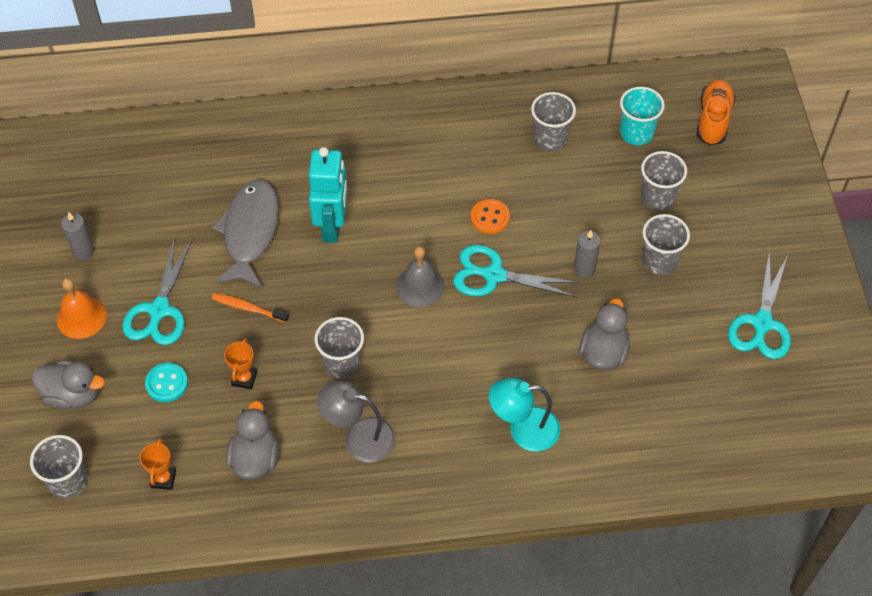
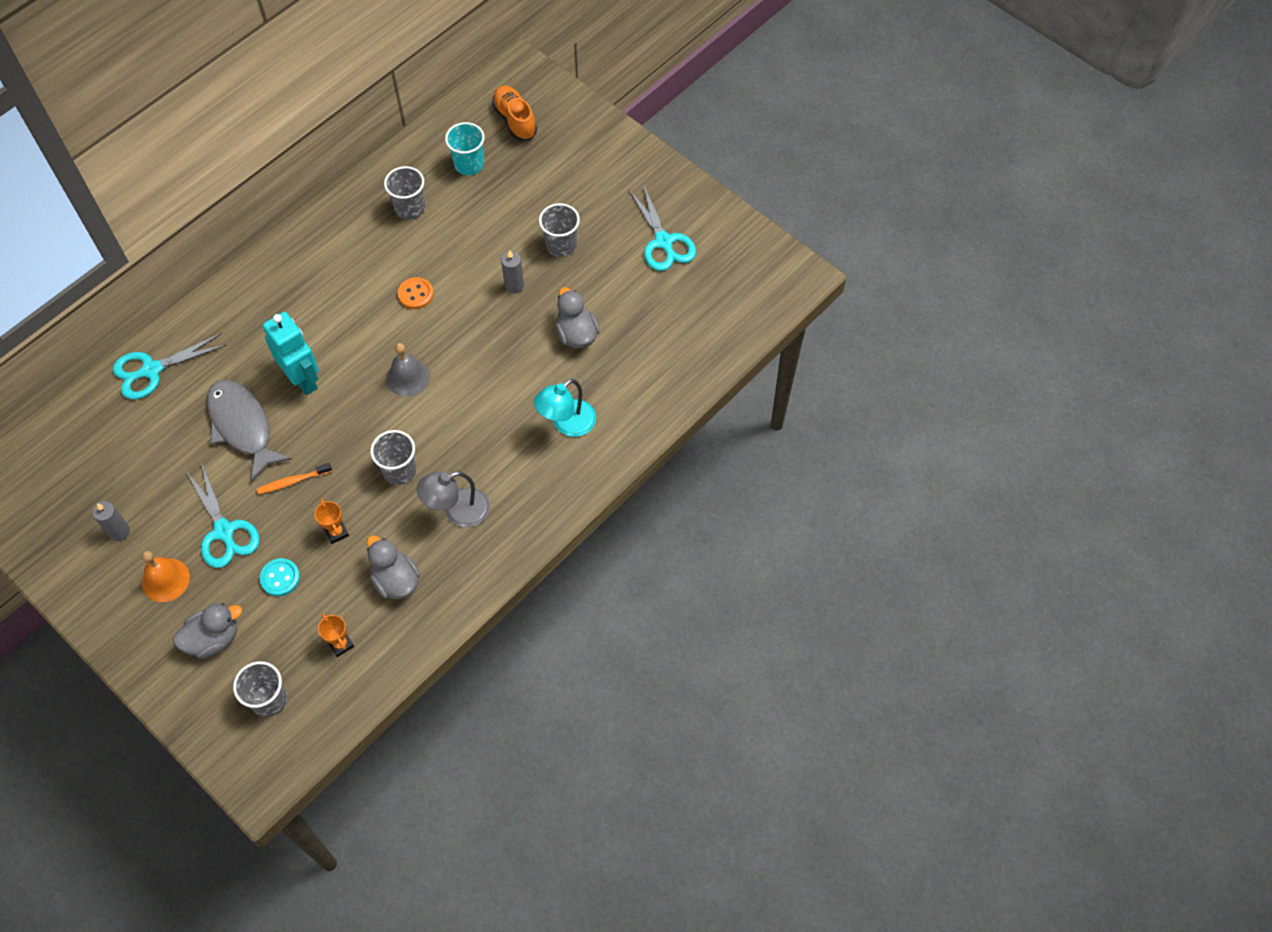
camera: 40 degrees left, 5 degrees up
(494, 275) = (455, 333): turquoise scissors -> turquoise scissors (152, 370)
(657, 197) = (523, 201): grey cup -> none

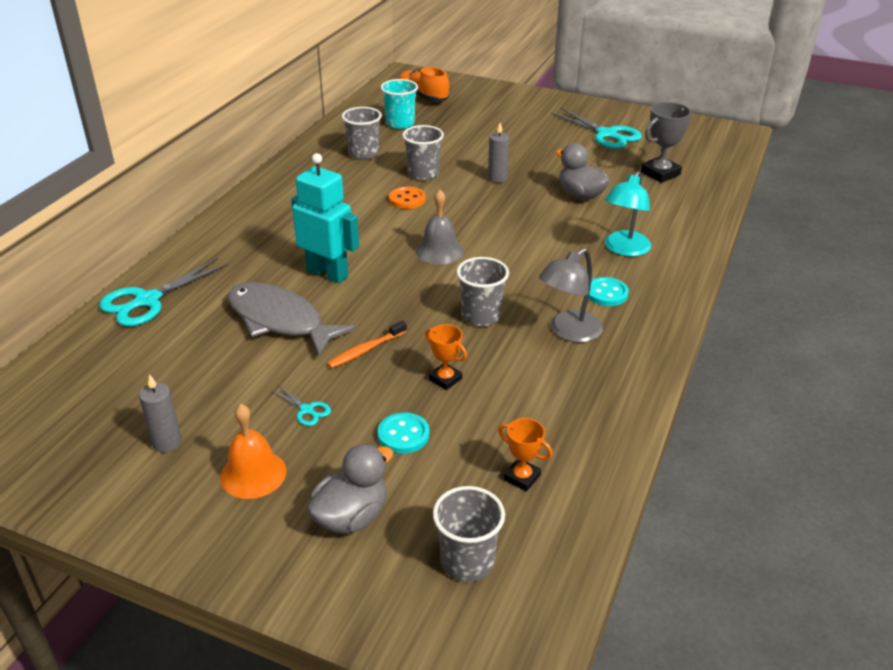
camera: 20 degrees left, 25 degrees down
(224, 531) = (306, 410): turquoise scissors -> turquoise scissors, size x0.47
(396, 580) = (545, 403): grey duck -> none
(516, 476) = (606, 293): none -> turquoise button
(561, 245) = (519, 150): grey cup -> grey cup (423, 173)
(674, 323) = (660, 173): none -> grey trophy

